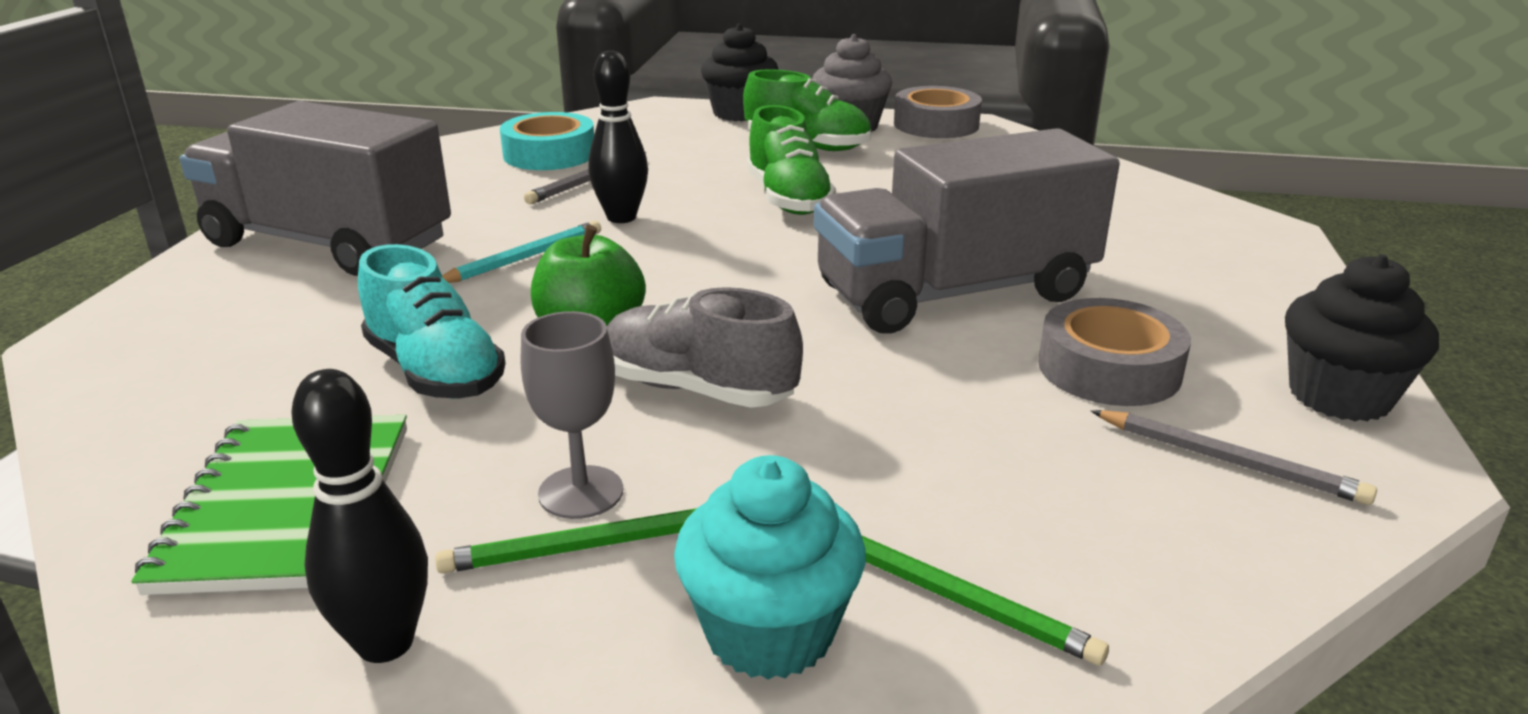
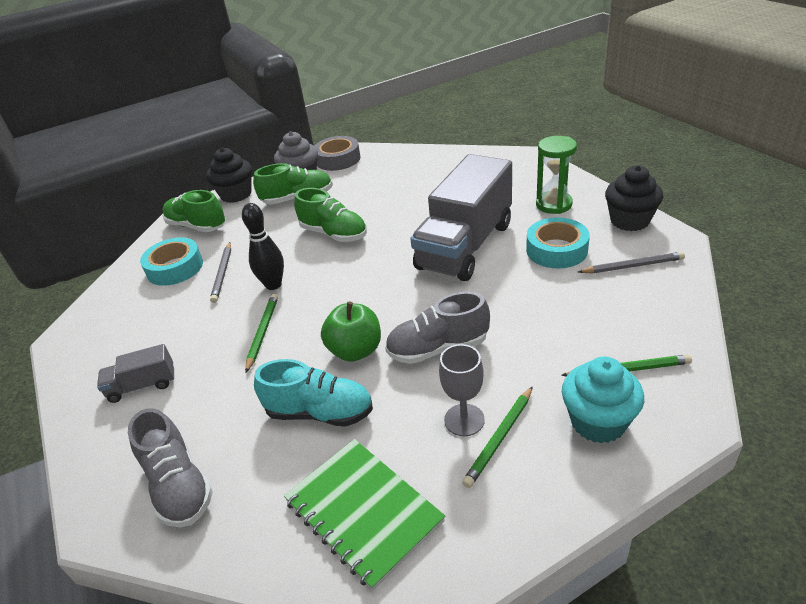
camera: 35 degrees left, 10 degrees up
(190, 352) = (178, 486): none -> grey shoe
(328, 243) = (142, 385): grey truck -> grey truck, size x0.44
(385, 643) = (492, 526): black bowling pin -> none
(524, 258) = (262, 333): turquoise pencil -> green pencil
(642, 126) = (197, 226): none -> green shoe
(1109, 369) = (556, 250): grey tape -> turquoise tape
(1210, 309) = (554, 204): none -> green hourglass

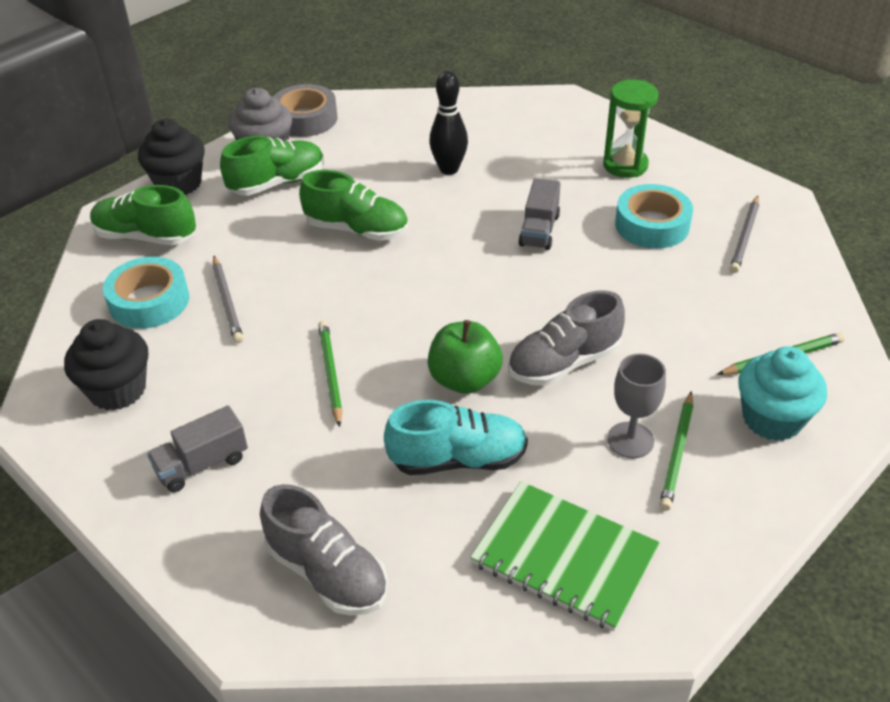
camera: 20 degrees left, 5 degrees up
(273, 285) = (309, 309): black bowling pin -> black bowling pin (449, 169)
(465, 246) = (539, 230): grey truck -> grey truck, size x0.44
(629, 221) = (721, 179): black cupcake -> black cupcake (117, 390)
(632, 266) = (745, 236): grey pencil -> grey pencil turned 135 degrees clockwise

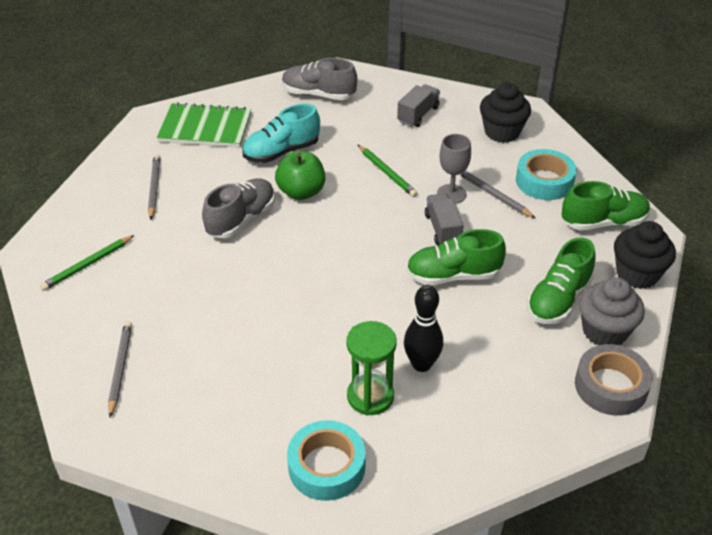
camera: 155 degrees right, 0 degrees up
(539, 230) = (304, 320): grey truck -> grey truck (442, 229)
(625, 165) = (252, 426): green hourglass -> green hourglass (370, 396)
(630, 440) = (184, 187): grey goblet -> grey goblet (451, 194)
(652, 225) = (207, 356): turquoise tape -> turquoise tape (326, 466)
(677, 453) = (154, 188): green pencil -> grey pencil
(772, 419) = (95, 222): turquoise cupcake -> none

